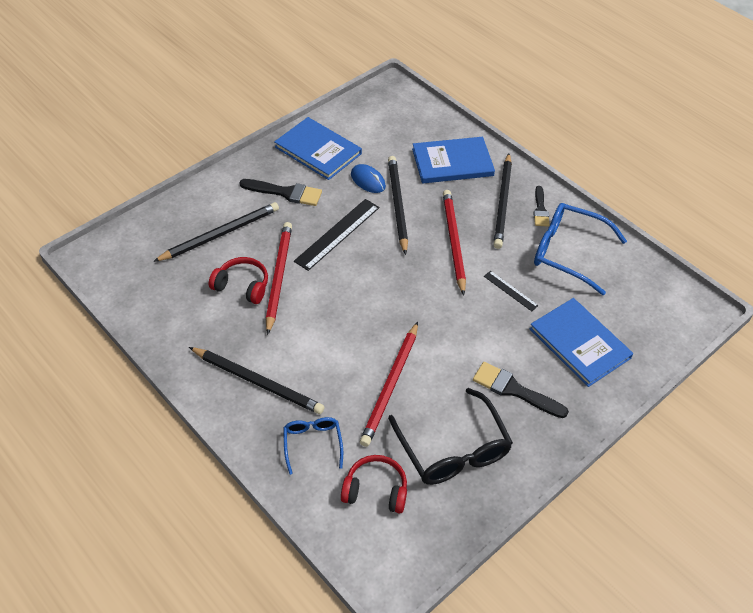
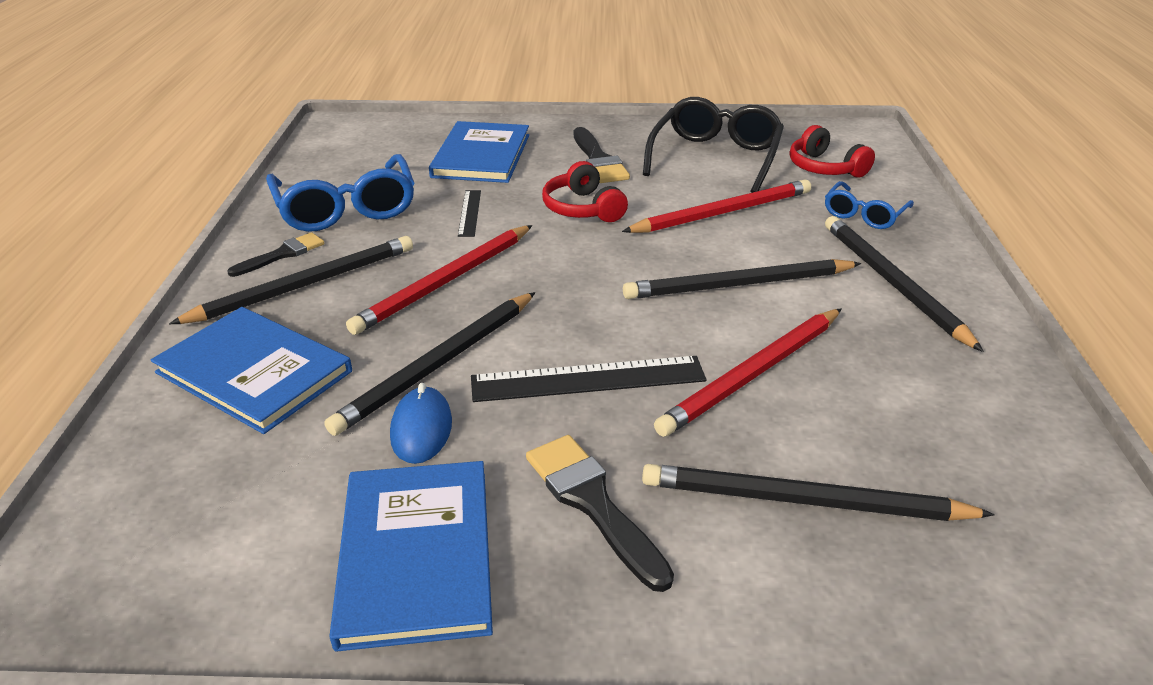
camera: 135 degrees left, 15 degrees down
(242, 286) = (828, 394): red headphones -> red headphones (583, 208)
(329, 328) = (739, 285): none -> black pencil

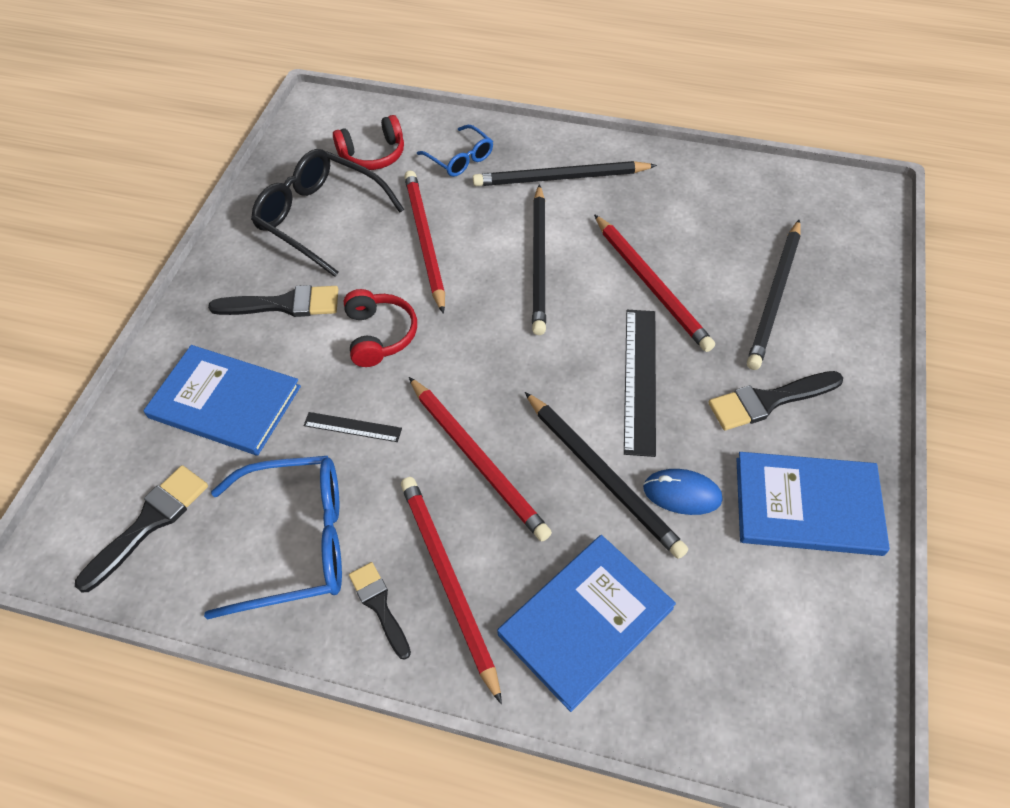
camera: 75 degrees left, 20 degrees up
(304, 285) = (448, 582): black pencil -> red pencil
(361, 150) = (150, 522): none -> black brush
(583, 208) = (379, 335): red headphones -> red headphones turned 90 degrees counterclockwise

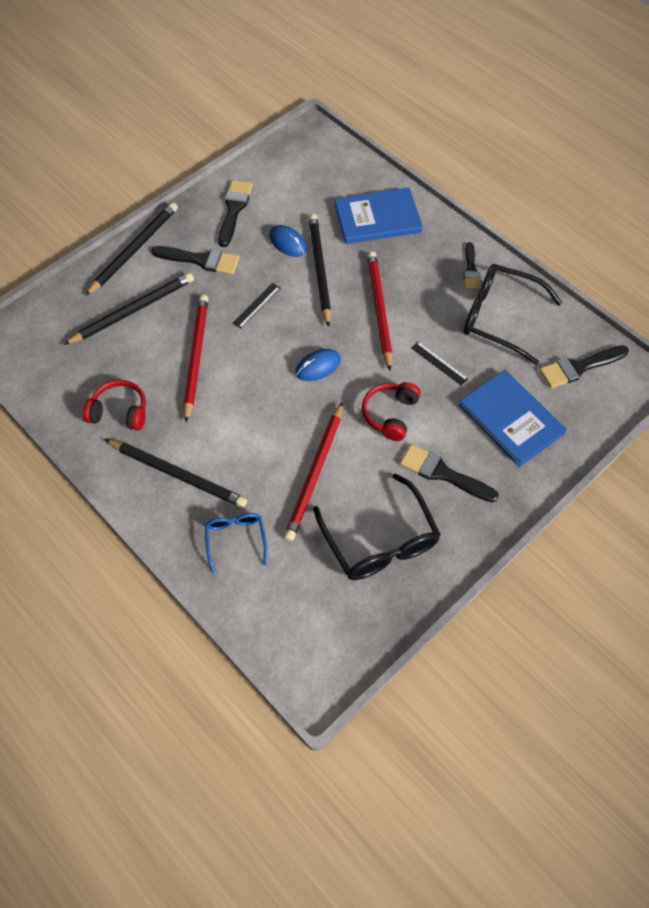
camera: 150 degrees left, 5 degrees up
(297, 541) = (499, 317): blue glasses -> black glasses
(373, 154) = (301, 587): red headphones -> red headphones (119, 412)
(448, 582) = (431, 263): red pencil -> none
(503, 345) = (318, 366): none -> blue mouse
(539, 261) = (250, 412): black pencil -> black pencil (134, 250)
(640, 379) = (256, 305): black ruler -> black ruler, size x0.54
(807, 506) = (234, 209): blue book -> black brush

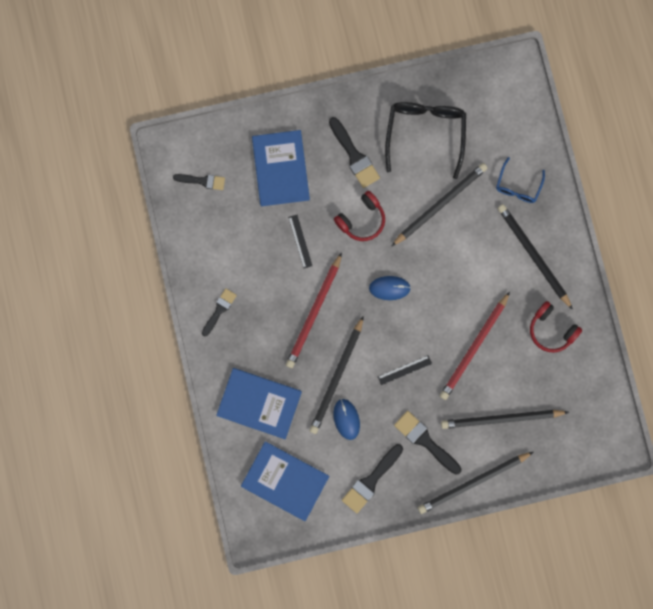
camera: 150 degrees left, 20 degrees up
(312, 176) = (285, 481): none -> blue book
(315, 473) = (440, 204): red pencil -> black pencil
(499, 317) = (229, 254): black glasses -> none
(579, 367) = (202, 181): black brush -> black brush, size x0.66

